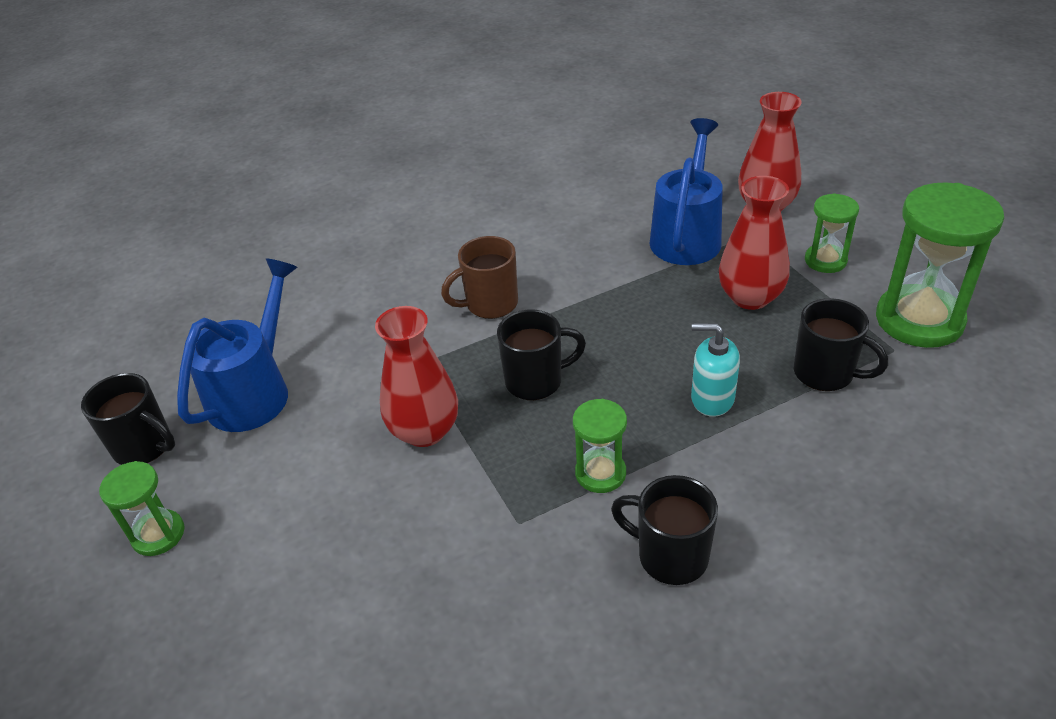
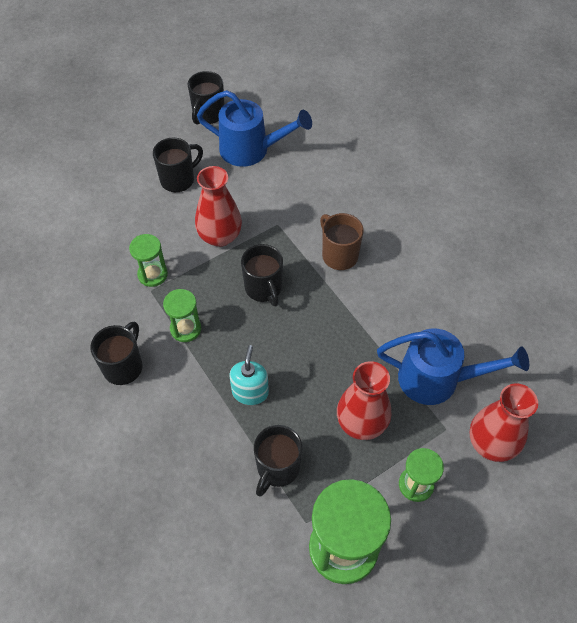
camera: 80 degrees right, 15 degrees up
(158, 534) = (149, 138): green hourglass -> green hourglass (152, 274)
(282, 487) = (178, 180): none -> black mug

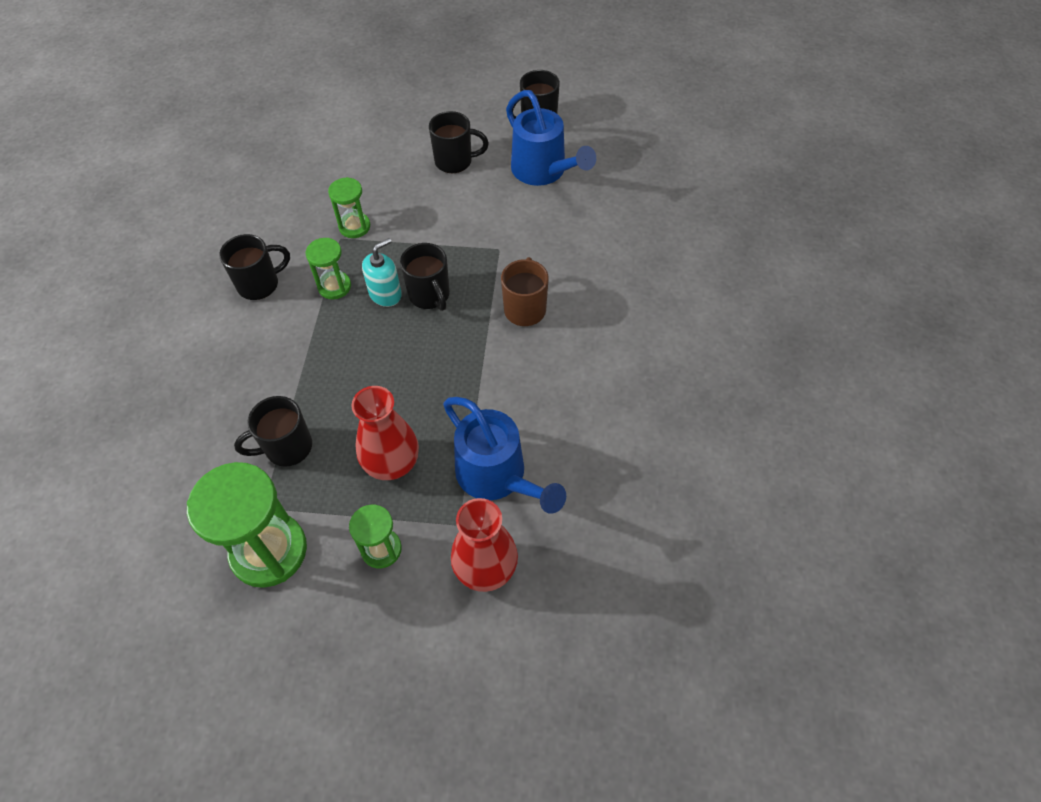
camera: 40 degrees right, 0 degrees up
(220, 236) = (440, 229): red vase -> none
(250, 392) = (330, 372): turquoise soap dispenser -> turquoise soap dispenser (385, 294)
(264, 289) = (430, 295): black mug -> black mug turned 45 degrees counterclockwise

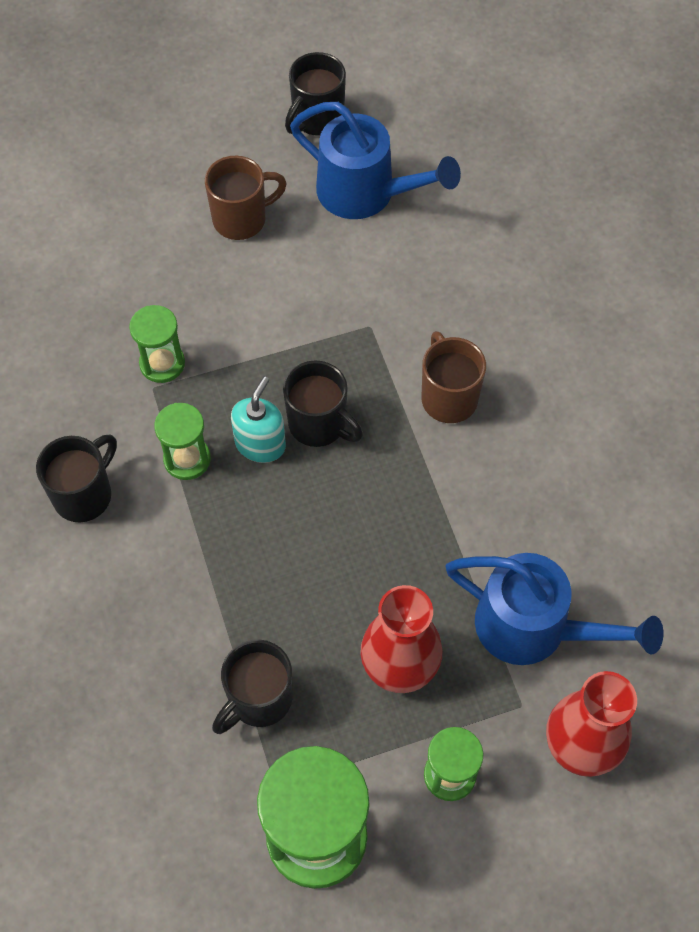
camera: 25 degrees left, 5 degrees up
(455, 161) = (241, 219): black mug -> brown mug

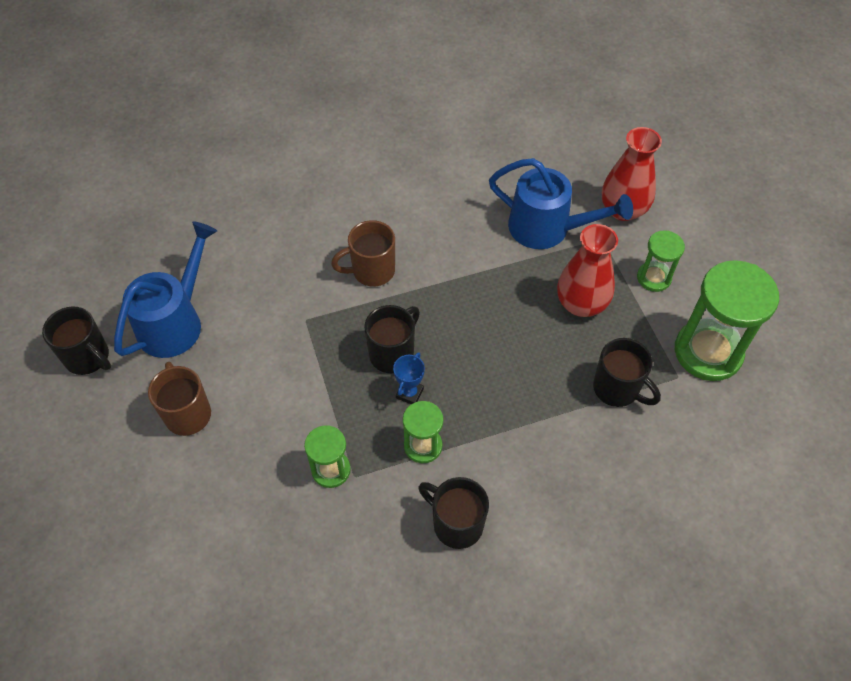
camera: 90 degrees left, 5 degrees down
(260, 444) = (409, 393): turquoise soap dispenser -> blue trophy
(535, 628) = (548, 229): blue watering can -> blue watering can turned 90 degrees clockwise

